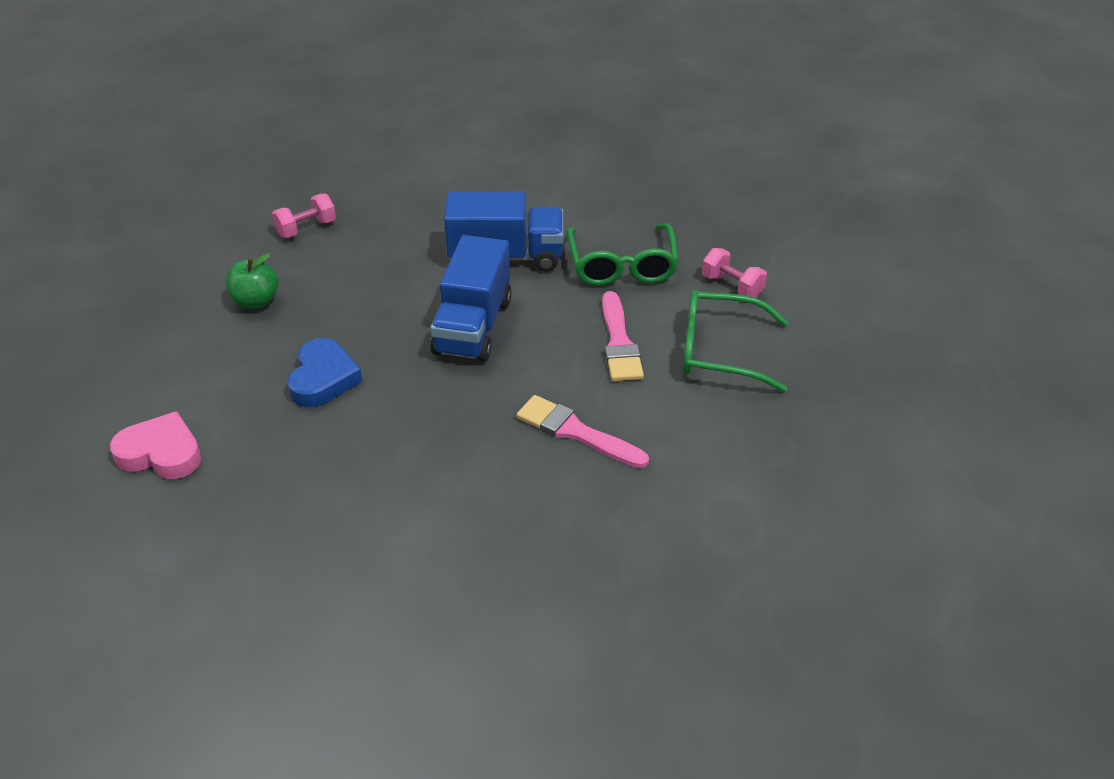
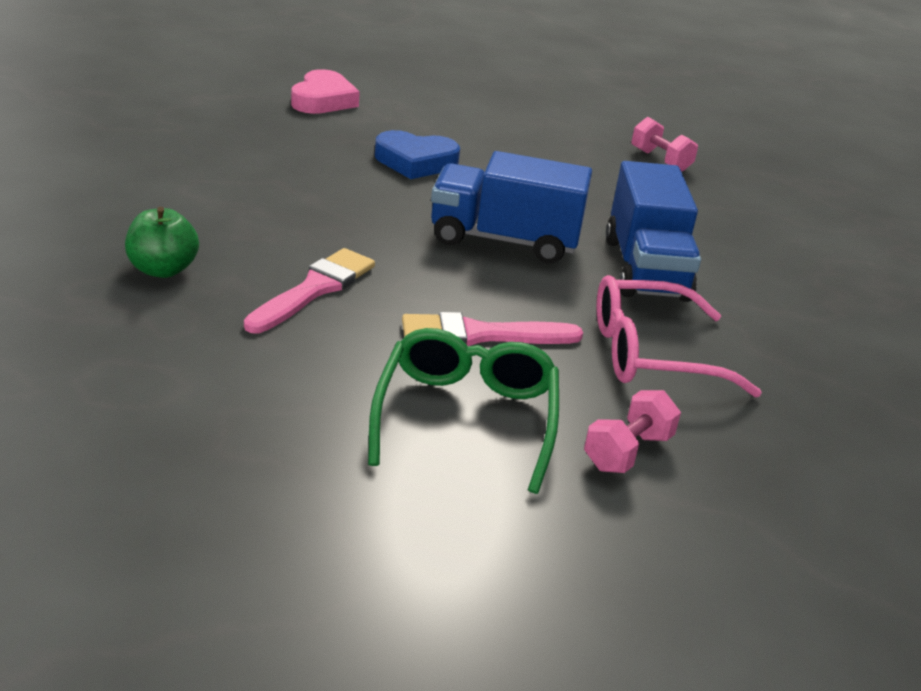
camera: 85 degrees right, 10 degrees down
(256, 301) = (532, 136): green apple -> green apple (163, 270)
(622, 266) = (651, 354): green glasses -> pink glasses

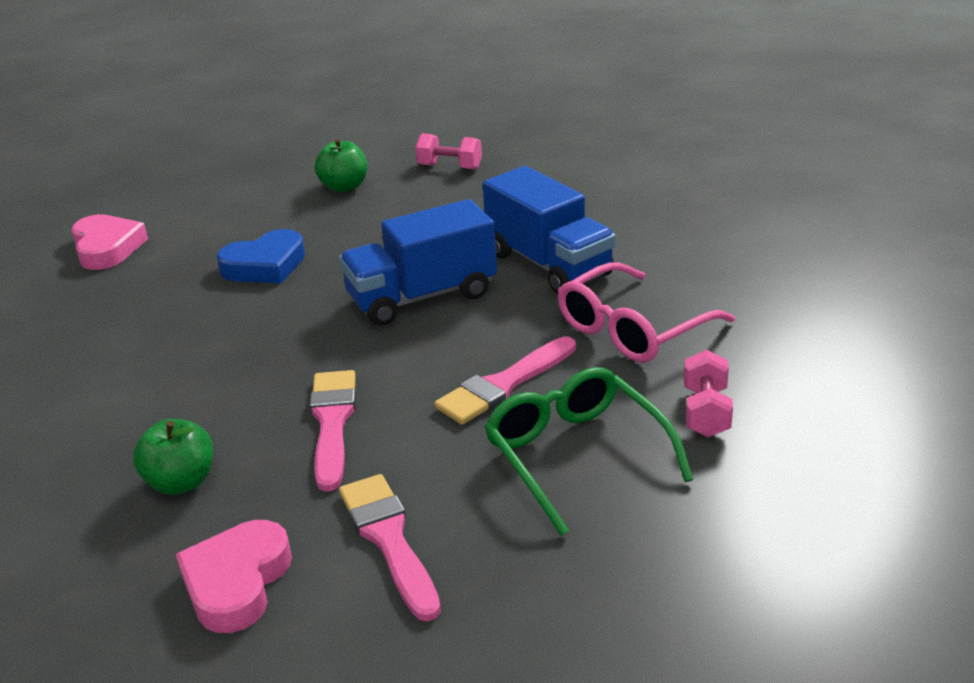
camera: 30 degrees left, 0 degrees up
(107, 352) = (236, 582): none -> pink heart
(242, 389) = (389, 540): none -> pink brush
(551, 137) = (344, 187): none -> green apple

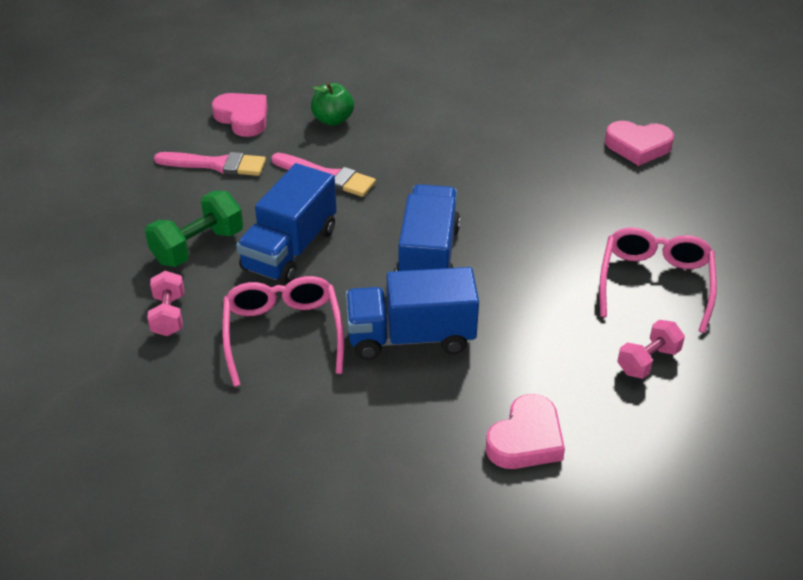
camera: 120 degrees right, 10 degrees up
(265, 265) = (544, 204): blue heart -> none
(344, 187) = (655, 283): green apple -> pink glasses
(504, 384) = (290, 249): pink brush -> blue truck
(576, 455) = (198, 247): green glasses -> green dumbbell
(595, 184) = (526, 439): none -> pink heart
(705, 412) = (169, 315): pink dumbbell -> pink dumbbell turned 45 degrees clockwise

